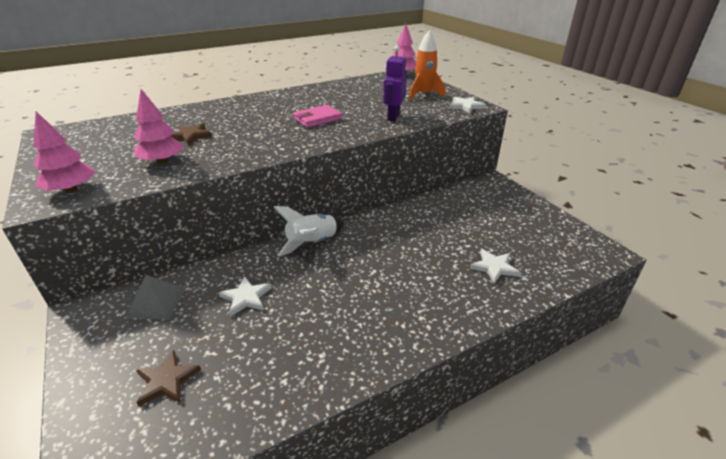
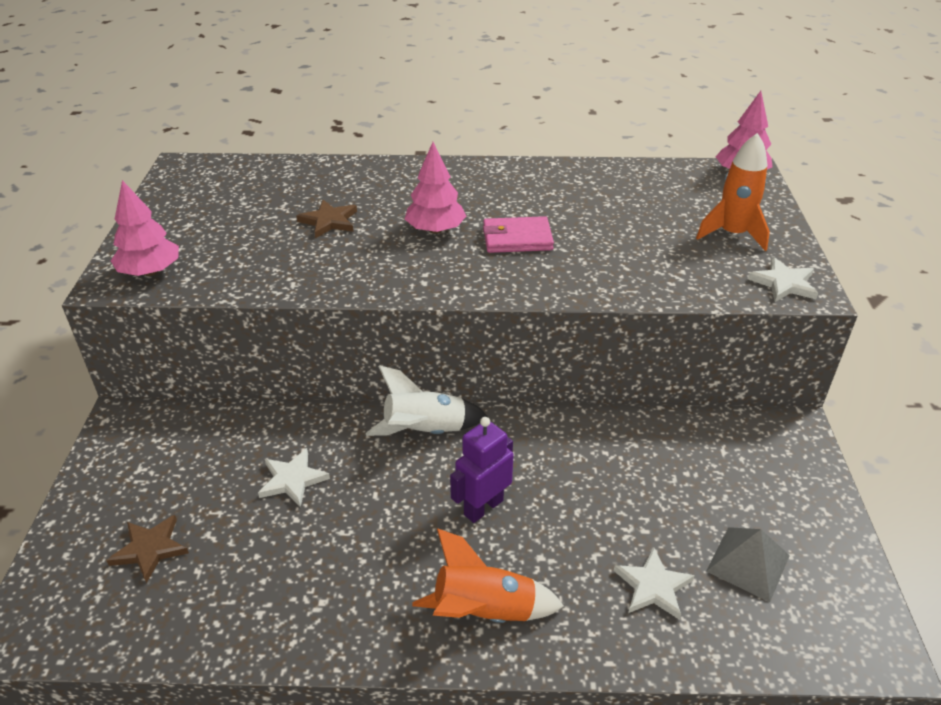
camera: 30 degrees right, 5 degrees up
(156, 302) = (197, 441): grey pyramid -> grey pyramid (748, 563)
(162, 161) = (268, 257): pink tree -> pink tree (435, 230)
(393, 117) = (636, 270): purple robot -> purple robot (483, 507)
(422, 316) = (484, 611): none -> orange rocket

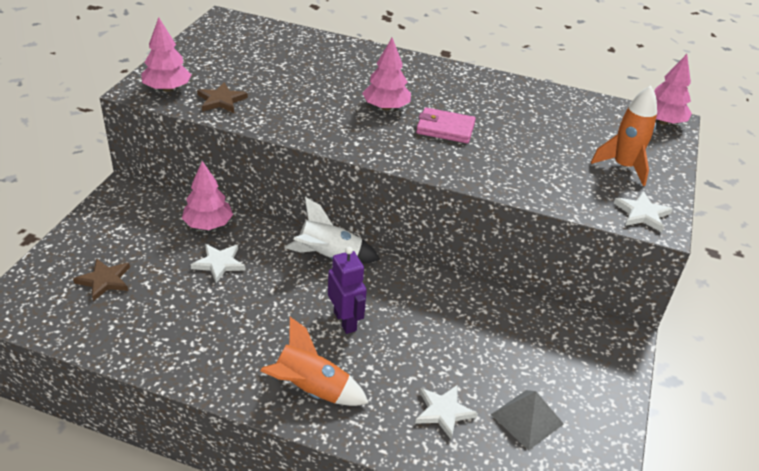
camera: 15 degrees right, 0 degrees up
(255, 432) = (208, 224): none -> pink tree
(329, 221) = (310, 83): brown star -> brown star (221, 100)
(483, 507) = (345, 321): purple robot -> purple robot turned 90 degrees clockwise

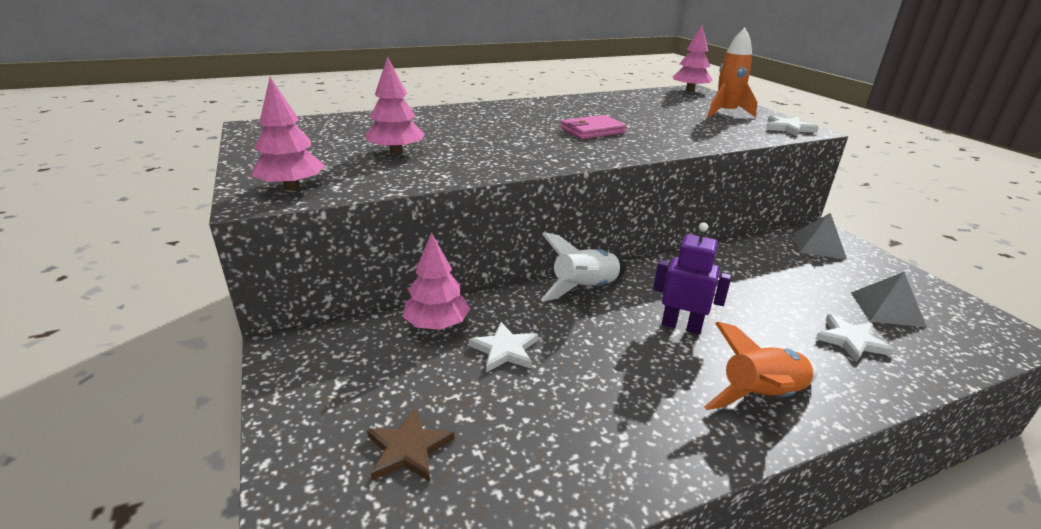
camera: 40 degrees left, 10 degrees down
(221, 100) = (373, 175): brown star -> none
(386, 107) = (526, 134): pink tree -> pink tree (396, 152)
(589, 344) = (818, 245): none -> grey pyramid

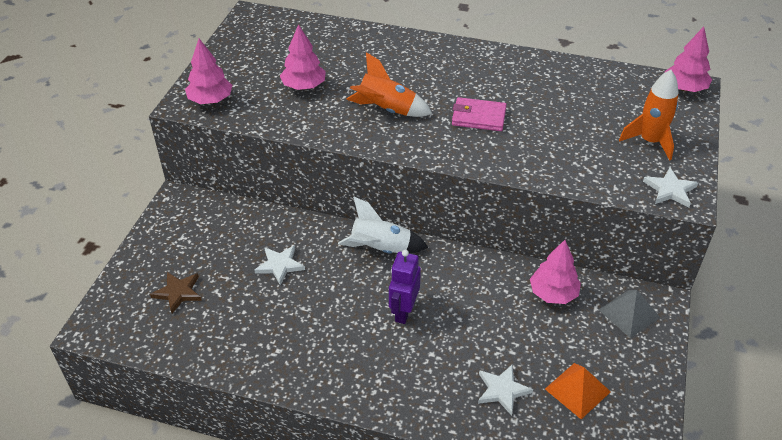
camera: 40 degrees right, 15 degrees up
(437, 324) = (263, 226): pink tree -> pink tree (553, 293)
(681, 326) = (403, 311): purple robot -> purple robot turned 135 degrees counterclockwise
(760, 396) = (381, 380): orange rocket -> orange rocket (386, 110)
(887, 309) = (577, 390): grey pyramid -> orange pyramid

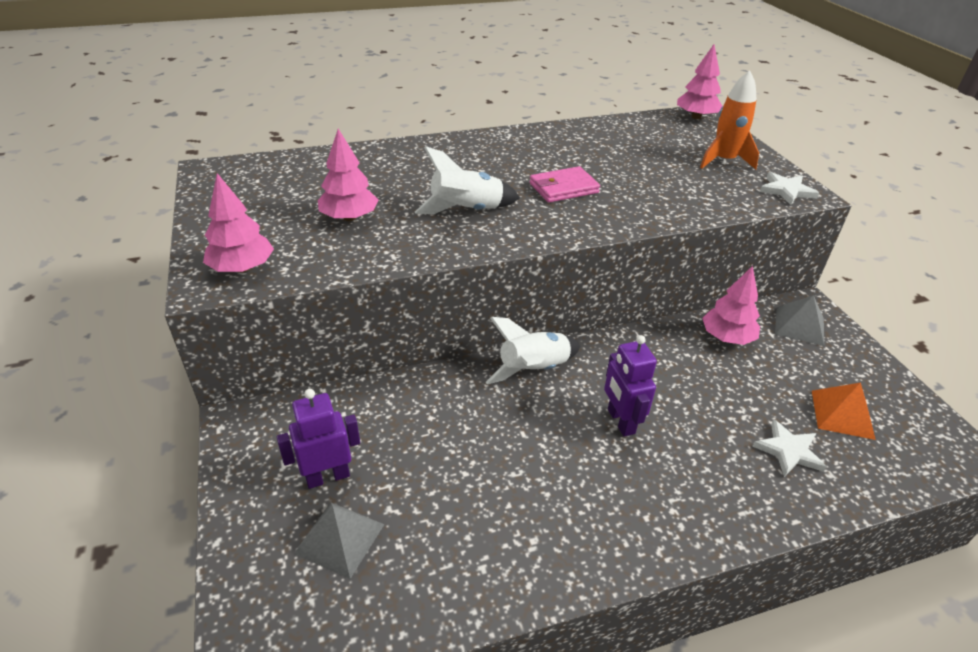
camera: 35 degrees left, 5 degrees down
(178, 292) = (339, 538): brown star -> grey pyramid
(199, 255) = (327, 477): none -> purple robot
(280, 265) = (441, 439): white star -> none
(386, 110) = (466, 210): orange rocket -> white rocket

